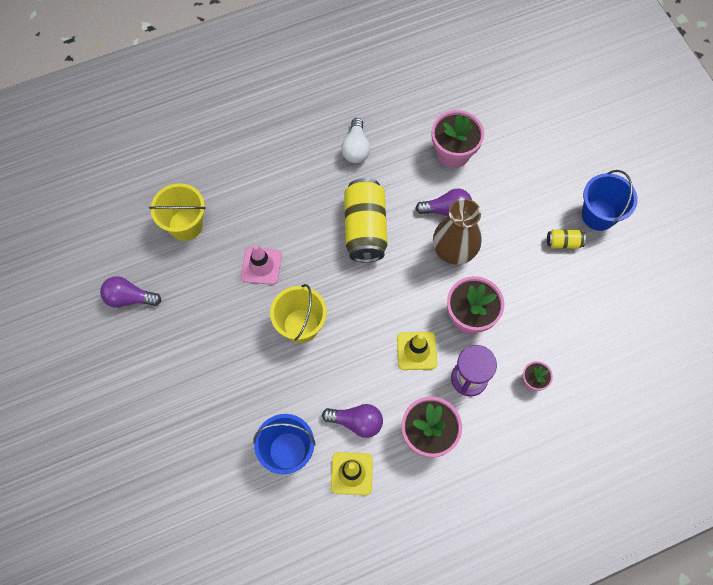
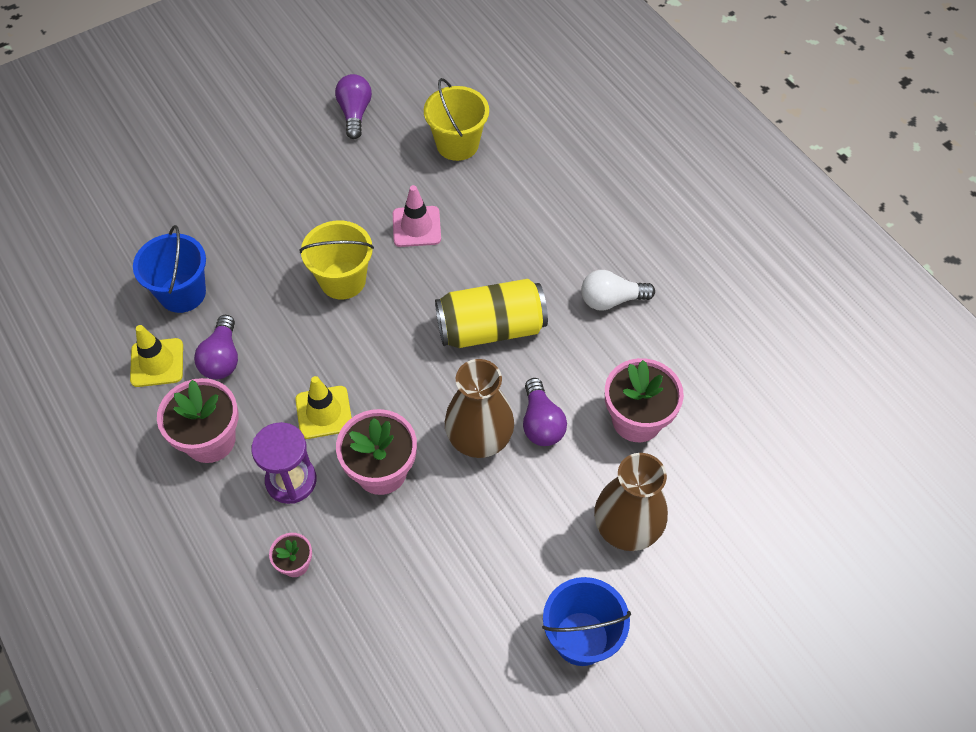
camera: 80 degrees right, 10 degrees down
(529, 175) = (626, 528): none -> brown vase
(563, 242) = (522, 588): yellow can -> none

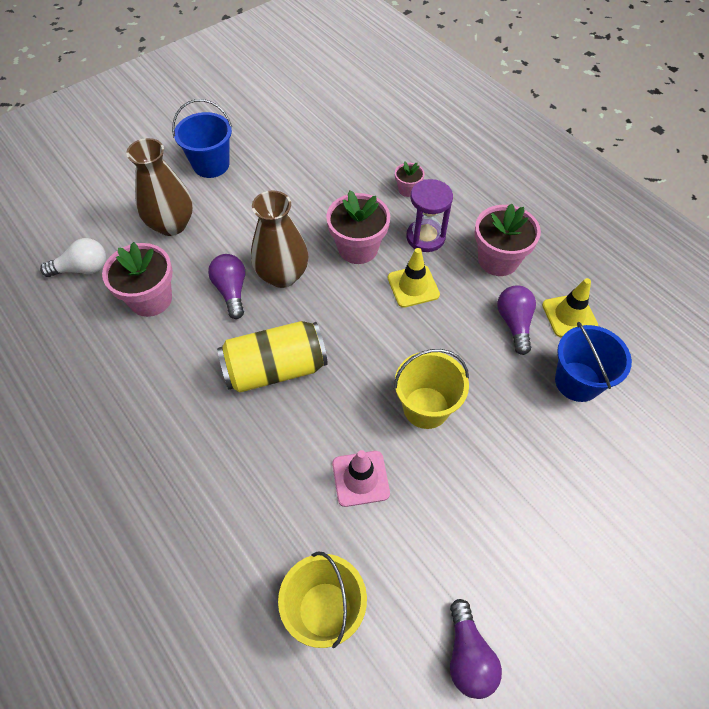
camera: 175 degrees right, 0 degrees up
(611, 300) = (156, 407): white light bulb -> white light bulb (83, 269)

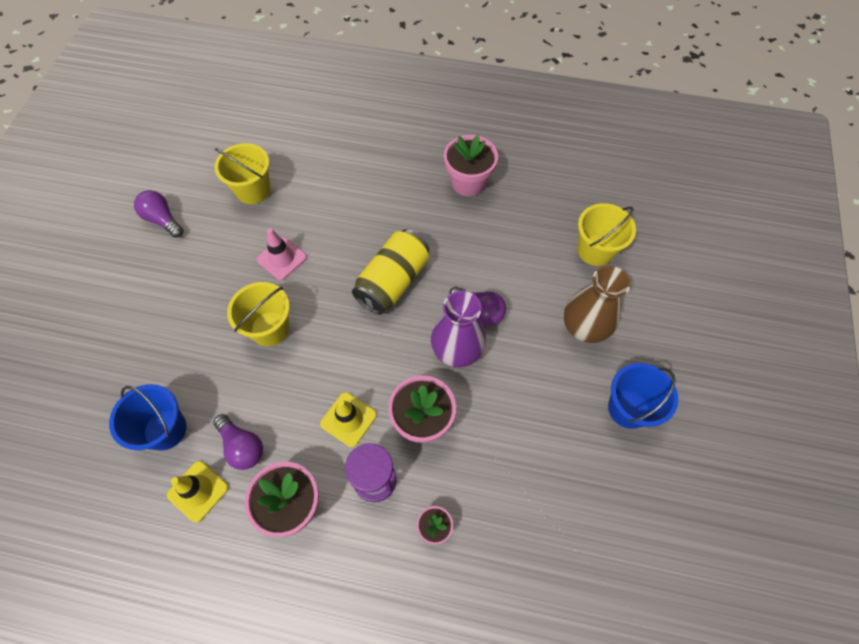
camera: 140 degrees right, 5 degrees up
(83, 269) = (595, 250): white light bulb -> yellow bucket
(150, 299) = (525, 265): pink flower pot -> pink flower pot (468, 182)
(282, 275) = (457, 351): brown vase -> purple vase

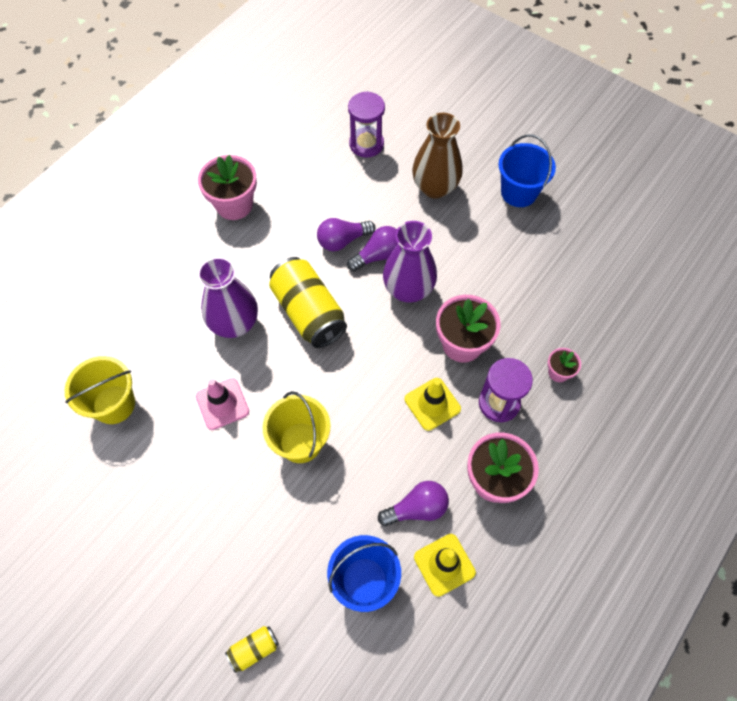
camera: 65 degrees left, 0 degrees up
(89, 371) = (254, 649): none -> yellow can
(163, 220) = (92, 515): purple light bulb -> purple light bulb (342, 241)
(356, 234) = (234, 324): none -> purple vase
(595, 250) = (366, 144): yellow bucket -> purple hourglass

